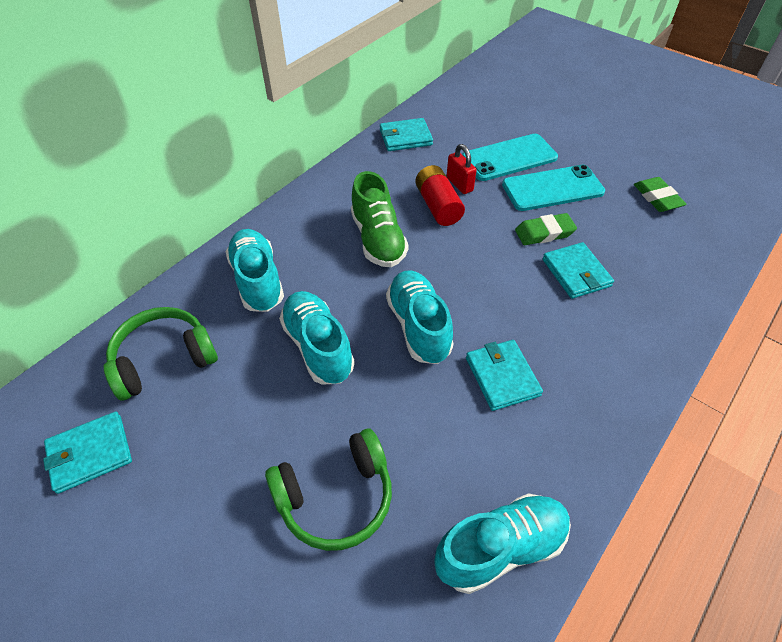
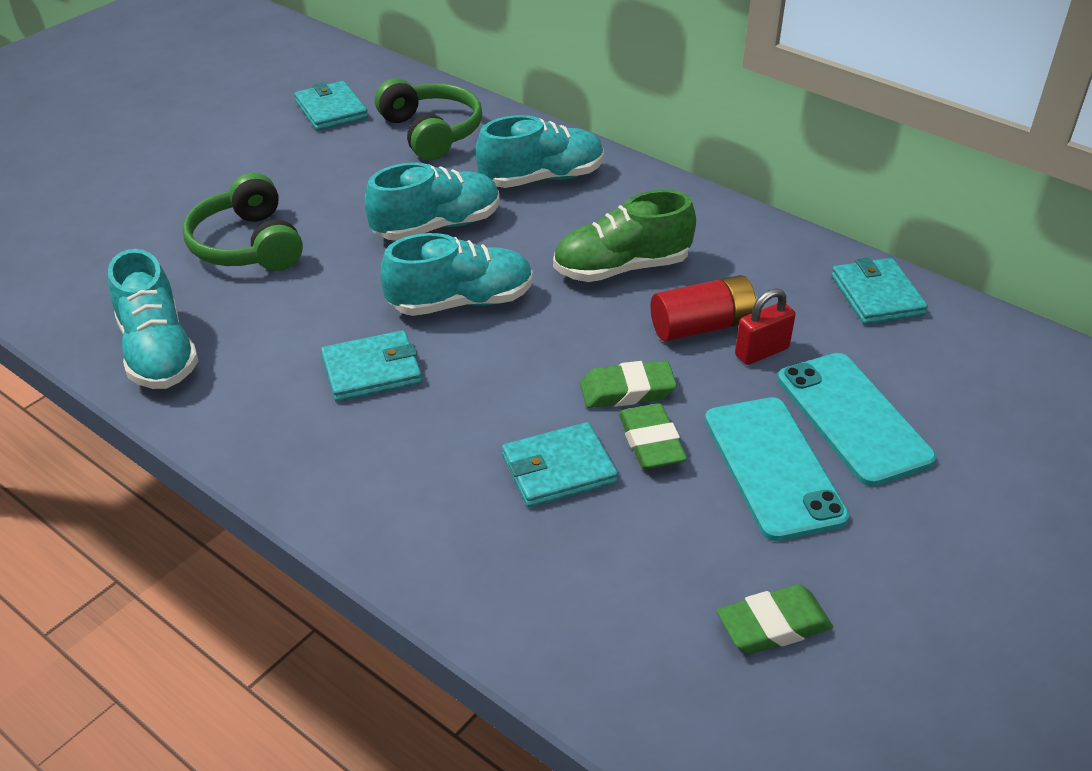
camera: 90 degrees right, 10 degrees down
(502, 241) = (627, 390): none -> green eraser

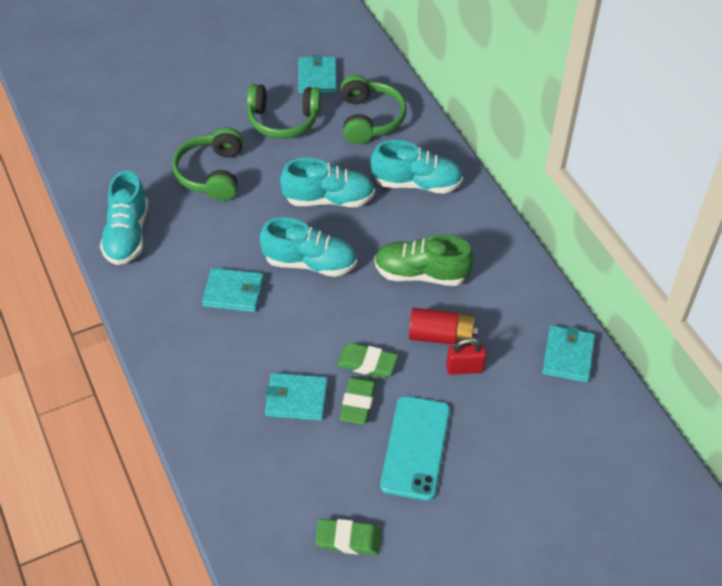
camera: 25 degrees right, 10 degrees up
(314, 162) = (283, 120): none -> green headphones
(853, 418) = (486, 435): turquoise phone -> none

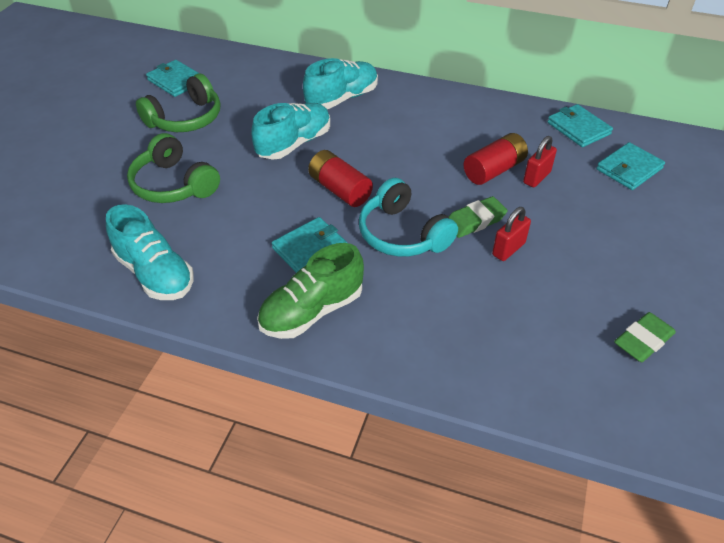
camera: 45 degrees left, 5 degrees down
(296, 399) = (465, 281): turquoise wallet -> turquoise wallet (629, 169)
(304, 331) = (402, 234): none -> turquoise headphones
(310, 263) = (340, 189): turquoise shoe -> red battery
(358, 403) = (508, 249): green eraser -> red padlock
(369, 119) = (253, 83): green headphones -> none
(415, 447) = (585, 246): turquoise phone -> none
(421, 274) = (425, 145): green shoe -> green shoe (312, 311)

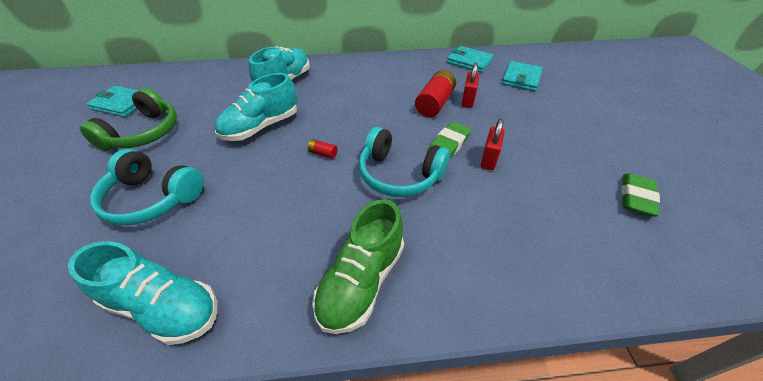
camera: 25 degrees left, 0 degrees up
(174, 184) = (152, 198): green headphones -> turquoise headphones
(294, 144) = (261, 127): turquoise shoe -> turquoise shoe turned 150 degrees counterclockwise
(310, 248) = (324, 216): turquoise wallet -> none
(340, 189) = (323, 153): red battery -> red battery, size x0.46

